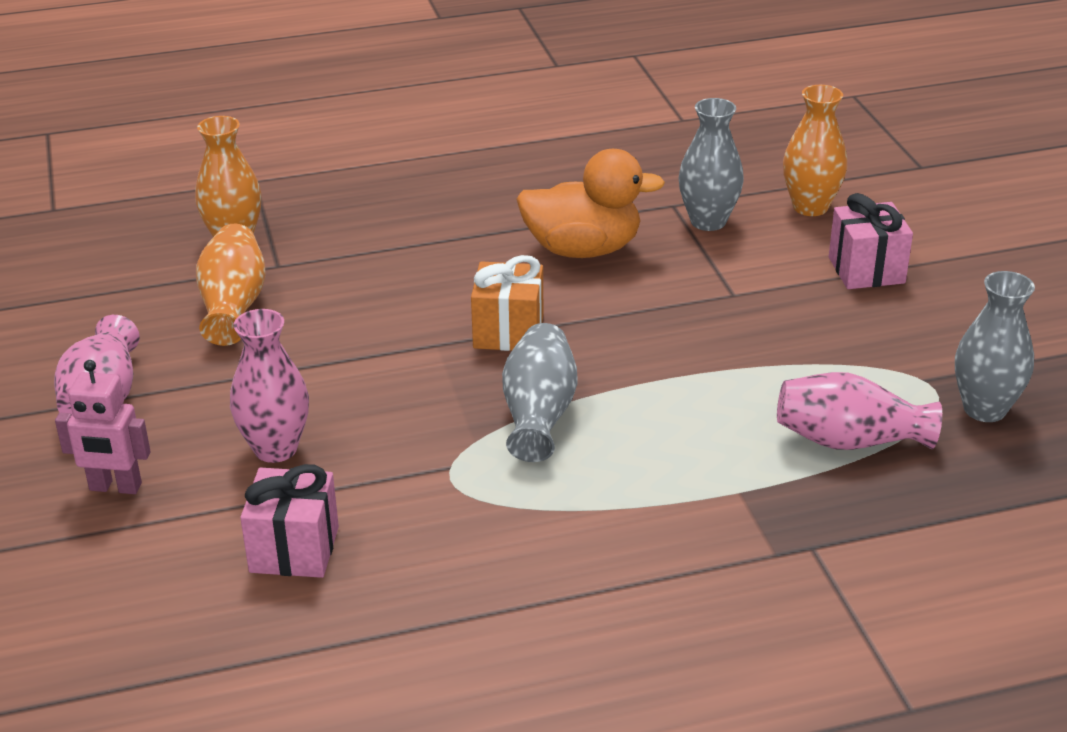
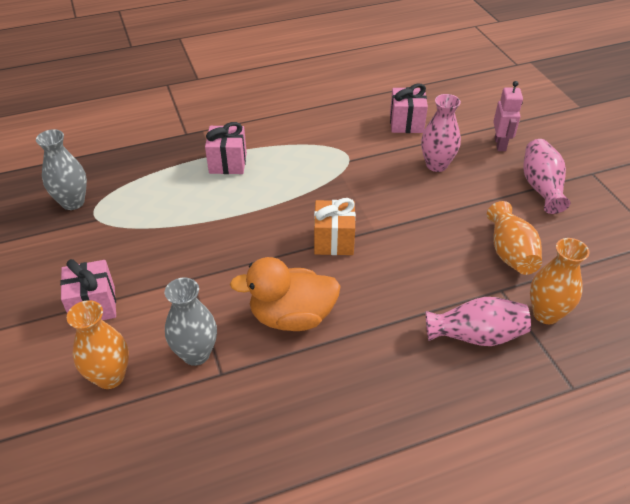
camera: 175 degrees right, 10 degrees up
(115, 487) = (500, 144): pink robot -> pink robot turned 90 degrees clockwise
(539, 414) = (309, 188): grey vase -> none
(703, 472) = (228, 163): none -> pink gift
(849, 441) = (152, 181): pink vase -> pink vase (476, 335)

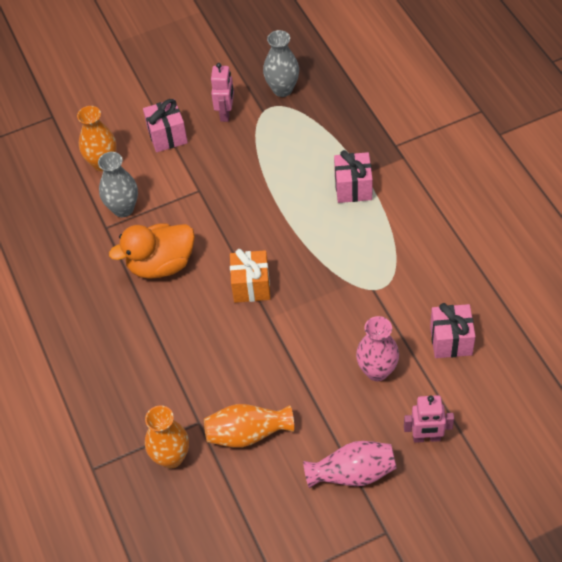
camera: 90 degrees right, 10 degrees up
(84, 250) = (226, 113): none -> pink robot
(292, 317) = (161, 264): orange duck -> orange duck turned 105 degrees counterclockwise
(476, 335) = (145, 399): pink vase -> none

